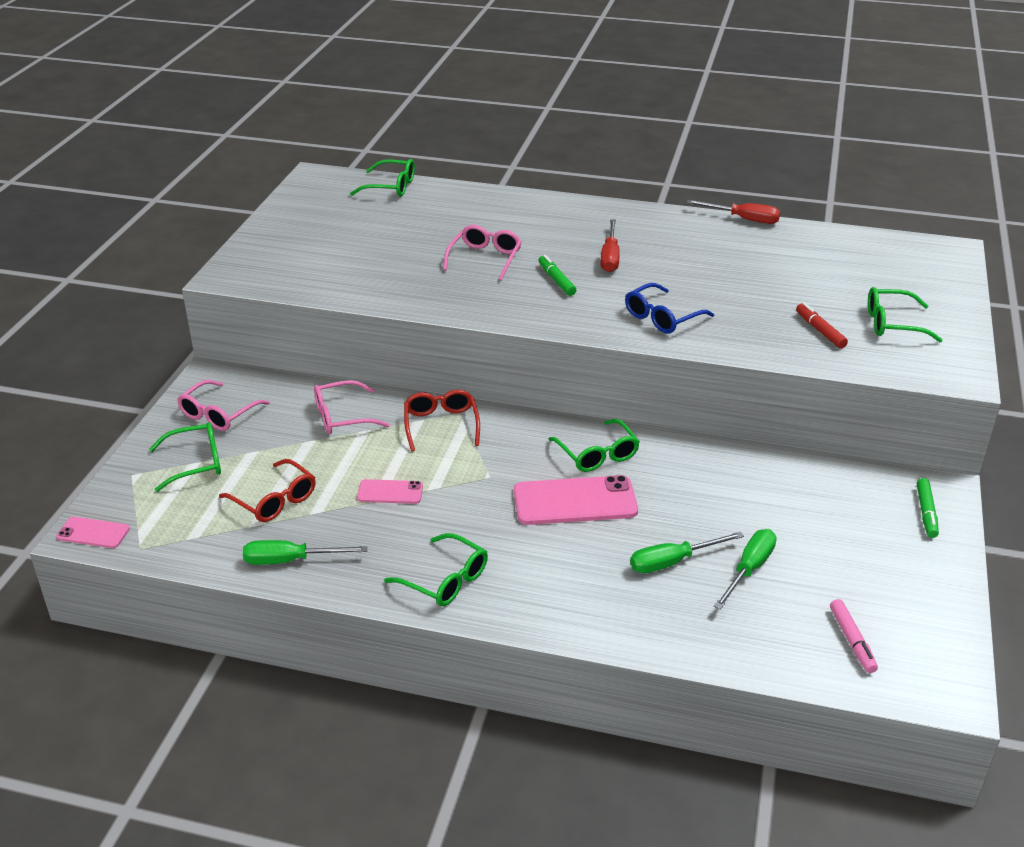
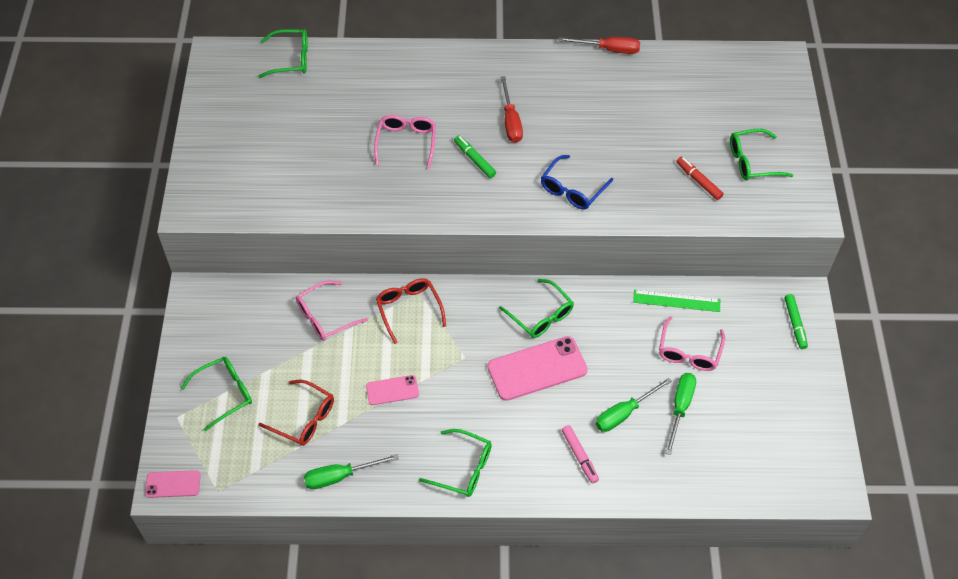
camera: 15 degrees left, 20 degrees up
(218, 414) = (221, 335): pink glasses -> pink glasses (689, 352)
(773, 467) = (676, 301): none -> green ruler
(852, 641) = (763, 458): pink marker -> pink marker (579, 456)

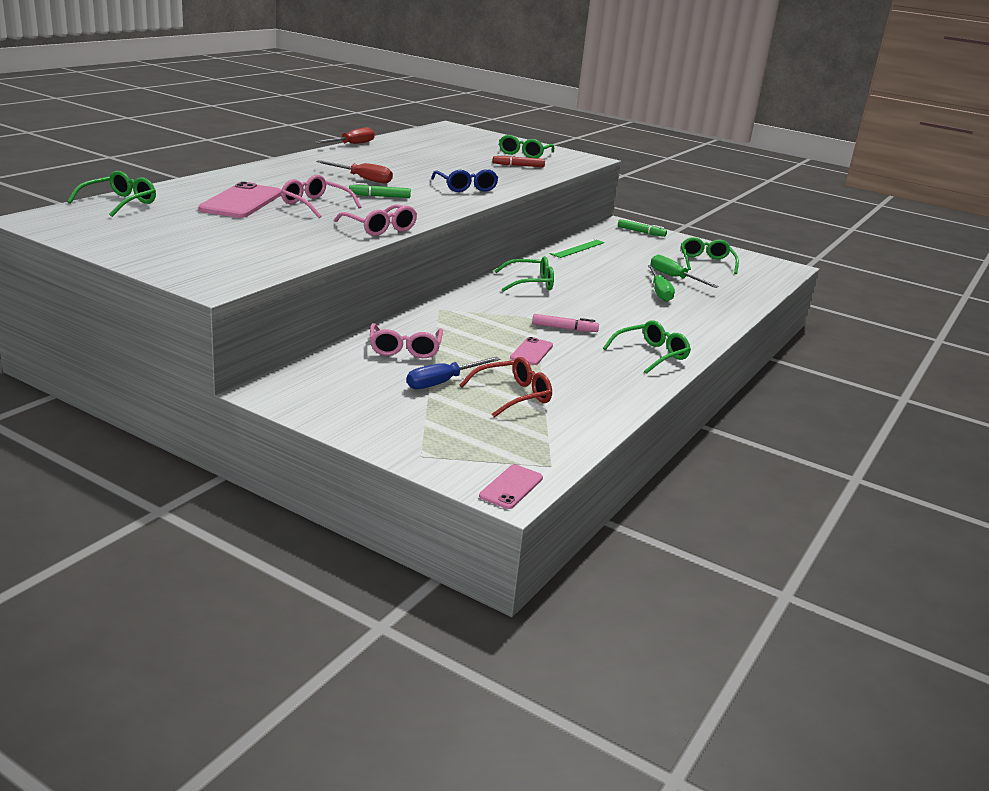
camera: 60 degrees left, 30 degrees down
(224, 393) = (427, 421): green glasses -> green glasses (706, 262)
(290, 369) = (443, 382): none -> blue screwdriver
(340, 476) = (602, 403): green screwdriver -> none
(409, 309) = (451, 318): red glasses -> none
(537, 369) = (581, 301): pink phone -> pink phone (241, 202)
(579, 456) = (684, 316): pink marker -> pink marker (564, 328)
(689, 352) = (627, 260): pink glasses -> pink glasses (380, 228)

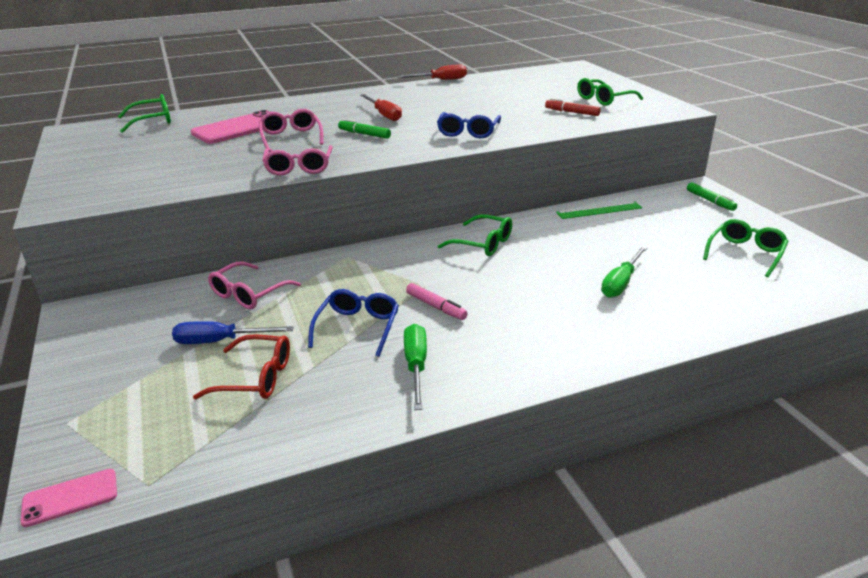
camera: 40 degrees right, 5 degrees up
(531, 352) = (357, 327): pink phone -> blue glasses
(651, 355) = (484, 367): green glasses -> none
(674, 277) = (670, 267): green screwdriver -> green screwdriver (416, 366)

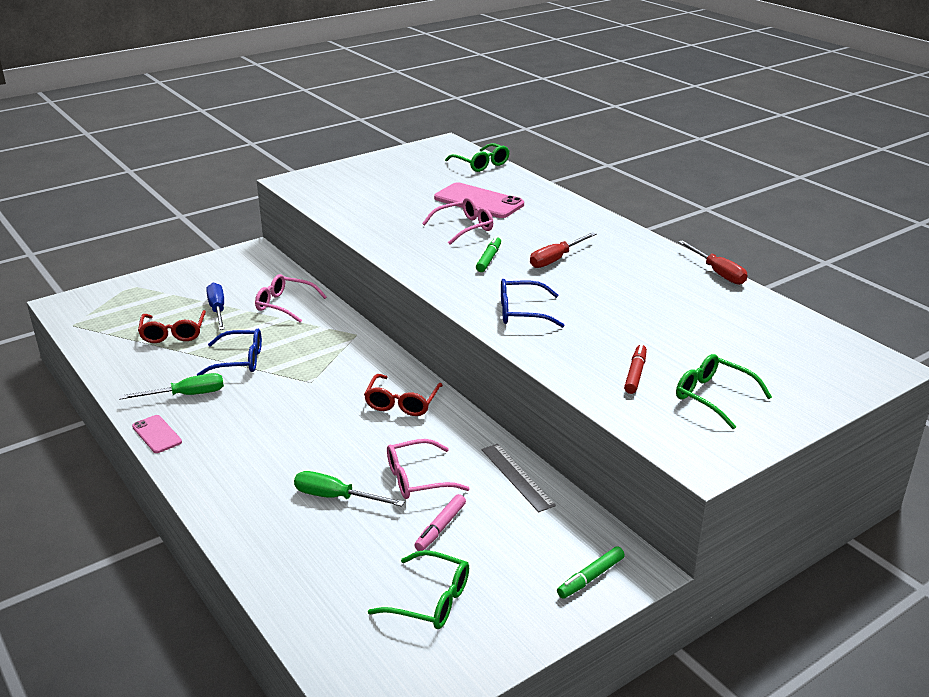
camera: 75 degrees right, 0 degrees up
(70, 498) = (66, 306): pink phone -> pink phone (157, 434)
(299, 168) = (388, 246): pink glasses -> pink glasses (417, 479)
(436, 307) = (275, 392): pink marker -> pink marker (440, 527)
(483, 244) = (402, 403): green glasses -> red glasses
(599, 210) = (517, 477): green ruler -> grey ruler

